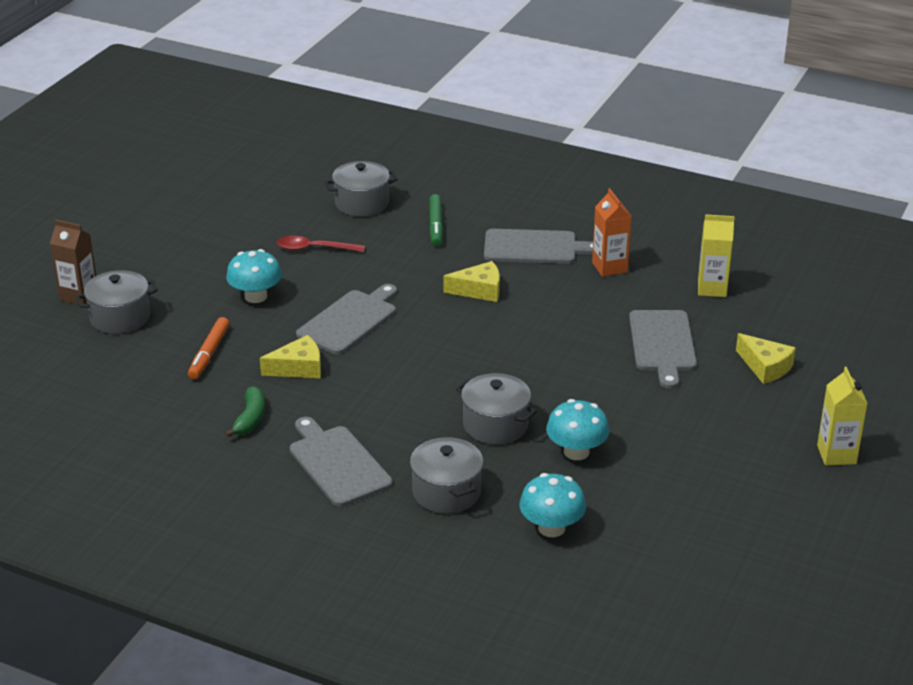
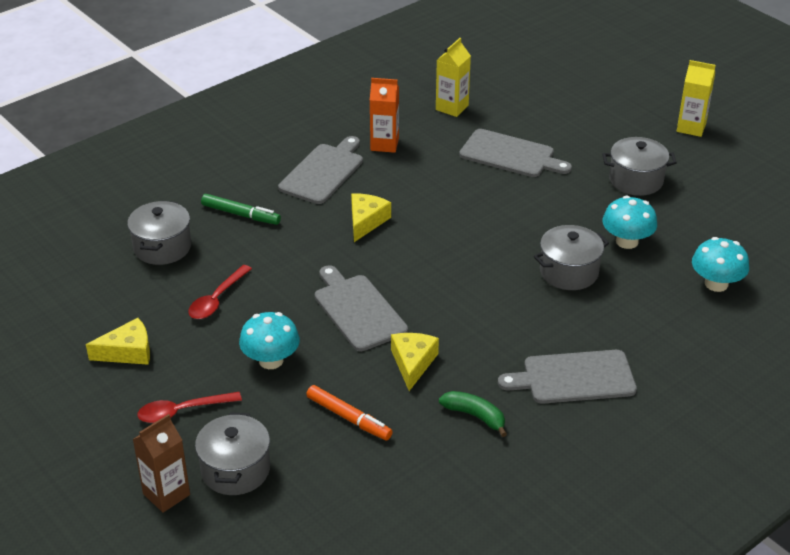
camera: 65 degrees left, 5 degrees up
(171, 274) = (182, 411): none -> red spoon
(446, 492) = (645, 325): grey pot -> grey pot (636, 180)
(765, 367) = (570, 120): yellow cheese -> yellow cheese (128, 352)

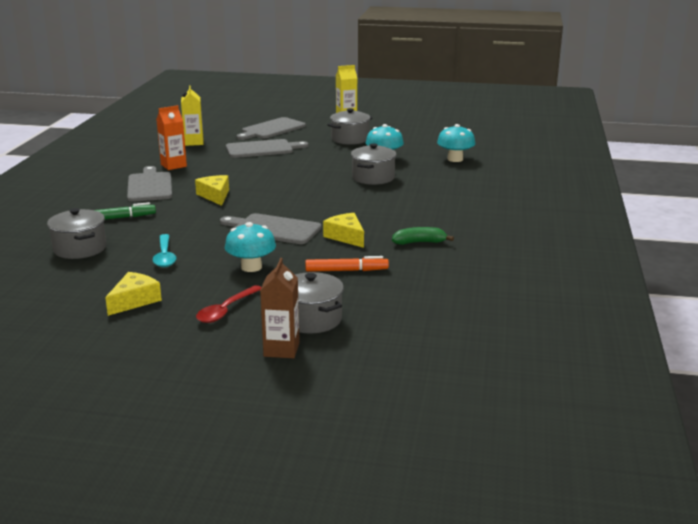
camera: 40 degrees left, 15 degrees down
(217, 299) = (165, 256): red spoon -> turquoise spoon
(574, 378) = (445, 211): grey cutting board -> grey cutting board (271, 129)

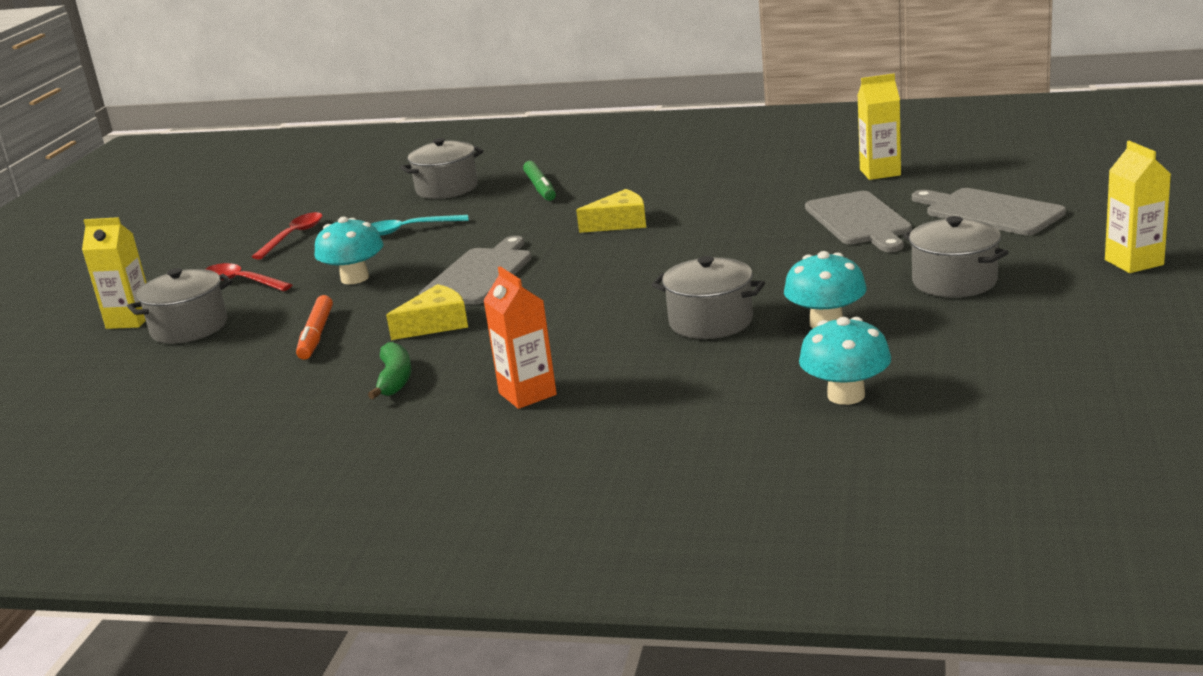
camera: 95 degrees right, 0 degrees up
(134, 300) = (293, 236): yellow cheese -> red spoon
(150, 186) = (662, 182): grey cutting board -> none
(173, 165) = (755, 179): orange carton -> orange carton (527, 394)
(281, 349) = (130, 320): brown carton -> yellow carton

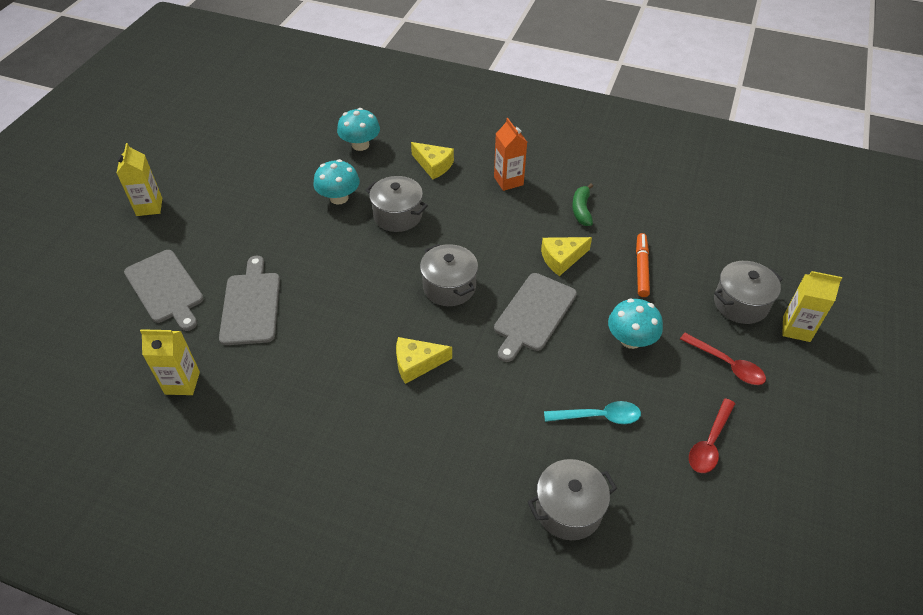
camera: 175 degrees left, 25 degrees up
(540, 188) = (472, 470): green marker -> none
(678, 391) = (433, 165): none -> yellow cheese
(954, 281) = (250, 216): grey pot -> grey pot (449, 287)

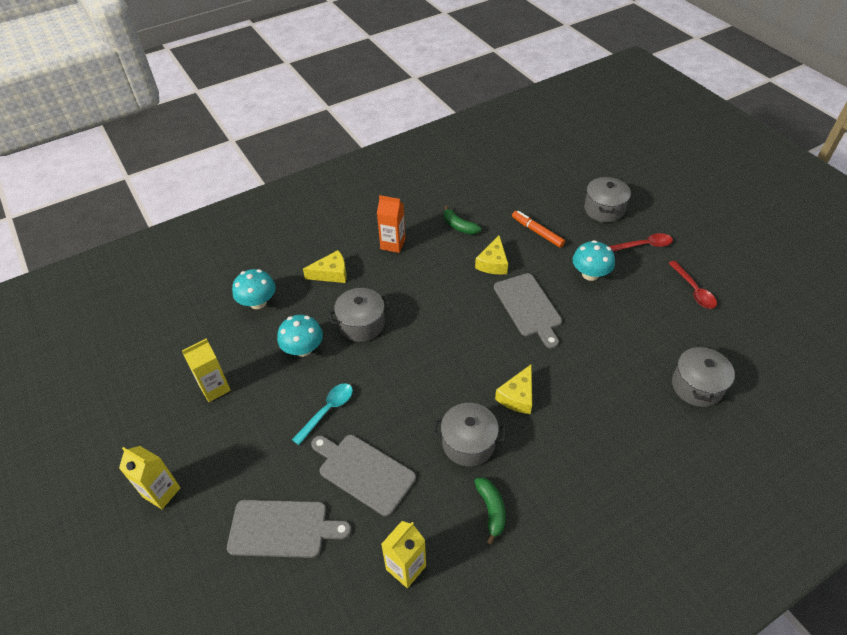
camera: 50 degrees left, 0 degrees up
(278, 410) = (491, 510): none -> green banana
(449, 287) = (462, 336): grey pot -> grey pot (468, 443)
(598, 416) = (637, 327): turquoise spoon -> turquoise spoon (327, 411)
(796, 329) = (641, 201): yellow carton -> yellow carton (215, 388)

